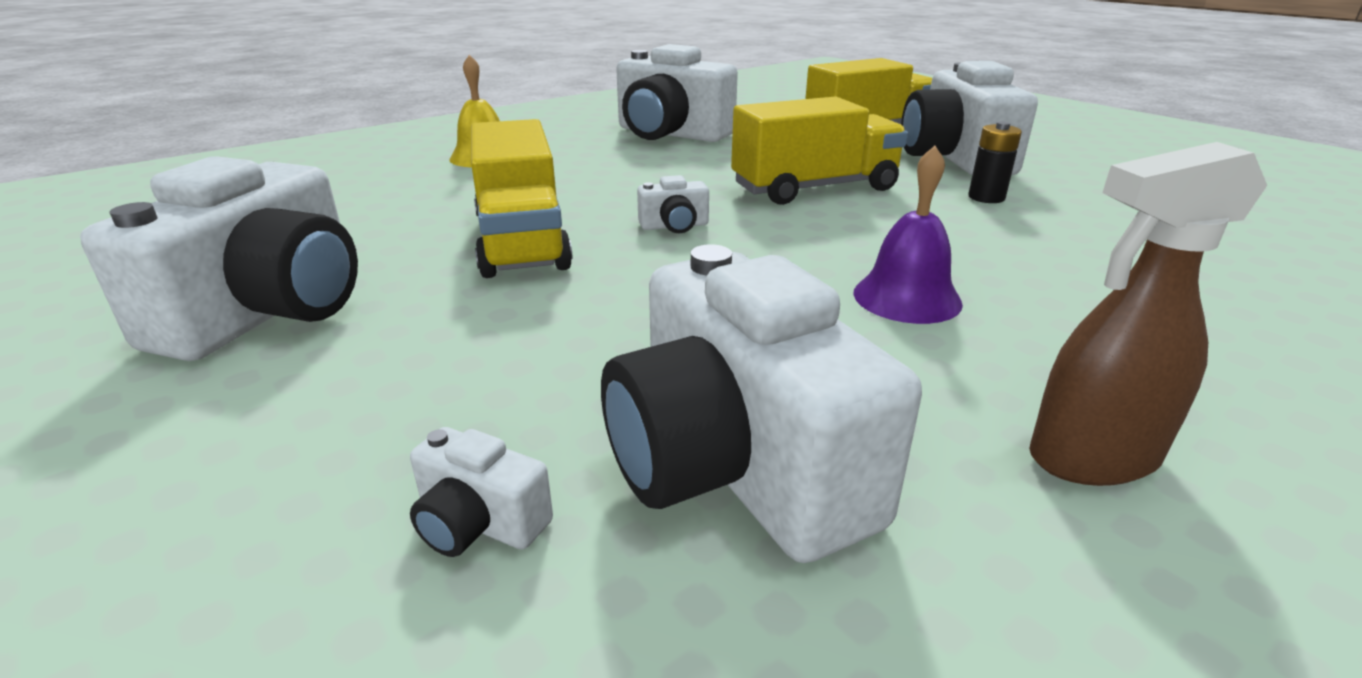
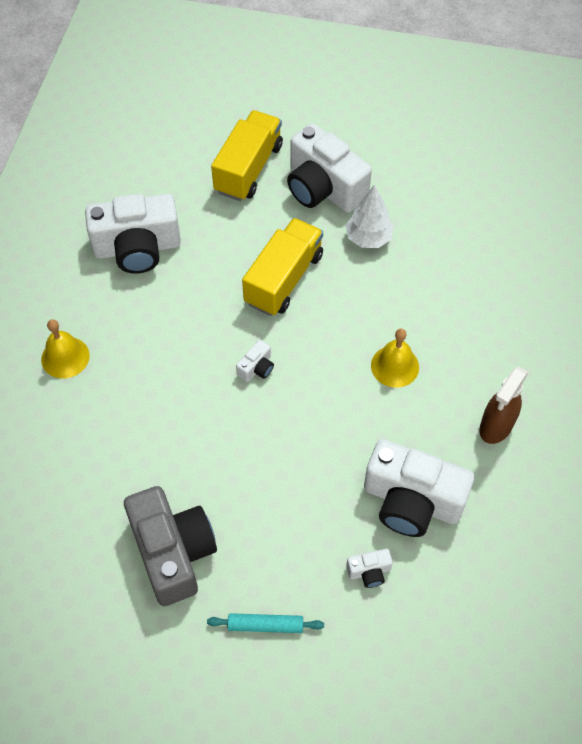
camera: 40 degrees left, 30 degrees up
(173, 471) = (265, 625): none -> turquoise rolling pin
(269, 311) = (173, 552): white camera -> grey camera
(521, 242) = (205, 431): yellow truck -> none
(907, 297) = (395, 366): purple bell -> yellow bell
(986, 197) = (368, 238): black battery -> white tree

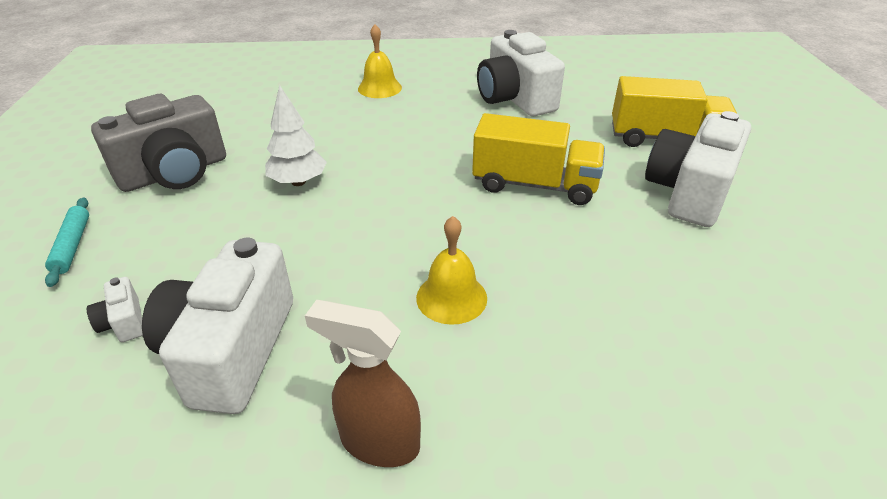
camera: 75 degrees right, 20 degrees down
(256, 368) = (405, 186): white camera -> none
(368, 238) = (645, 240): white tree -> white tree (298, 182)

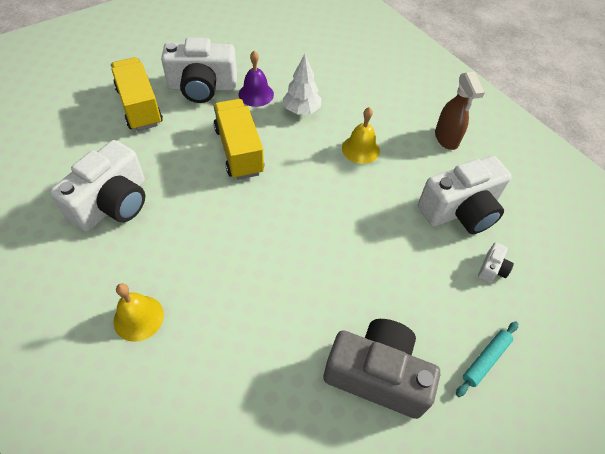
camera: 125 degrees left, 15 degrees up
(298, 182) = (325, 277): white tree -> white tree (301, 110)
(651, 235) = (256, 94): none -> purple bell

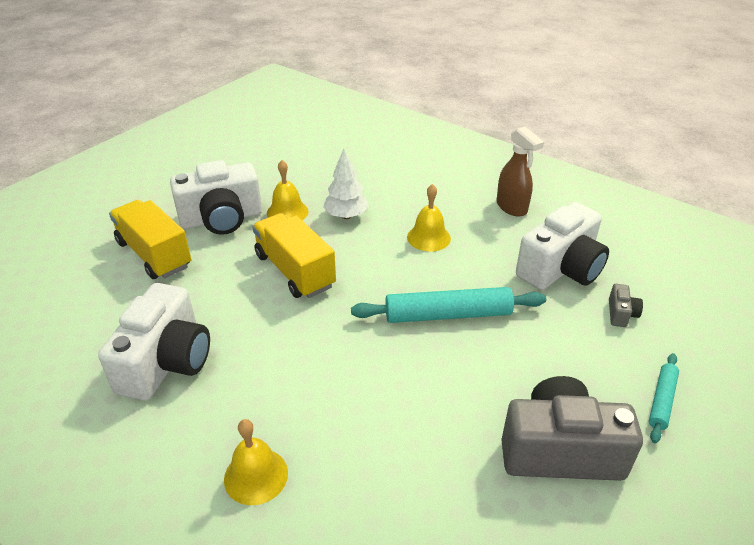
camera: 15 degrees left, 15 degrees down
(256, 94) = (287, 212): purple bell -> yellow bell
(343, 226) = (448, 315): none -> turquoise rolling pin
(492, 269) = (621, 314): white camera -> grey camera

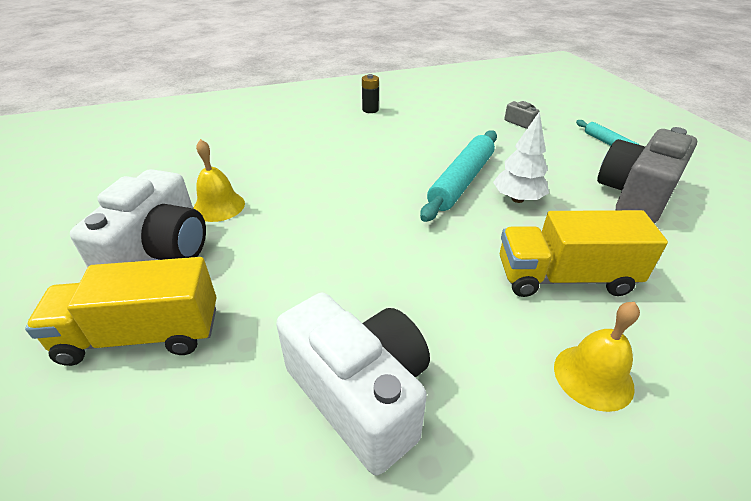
camera: 55 degrees left, 0 degrees up
(295, 271) = (315, 236): yellow truck -> yellow truck (564, 277)
(346, 216) = (275, 177): white tree -> white tree (517, 199)
(428, 237) = (360, 153): yellow bell -> none
(512, 207) = (370, 110): brown spray bottle -> black battery
(560, 269) = (457, 122): white camera -> none

